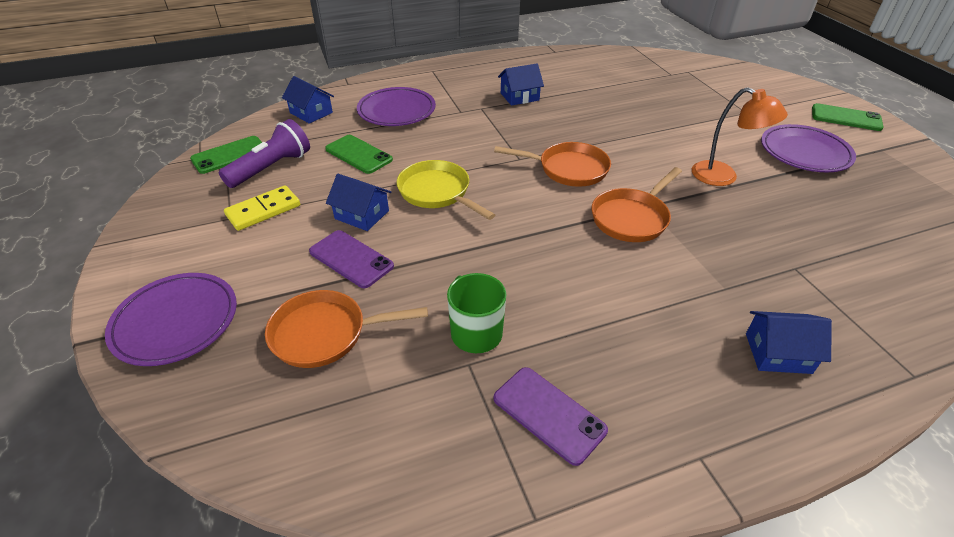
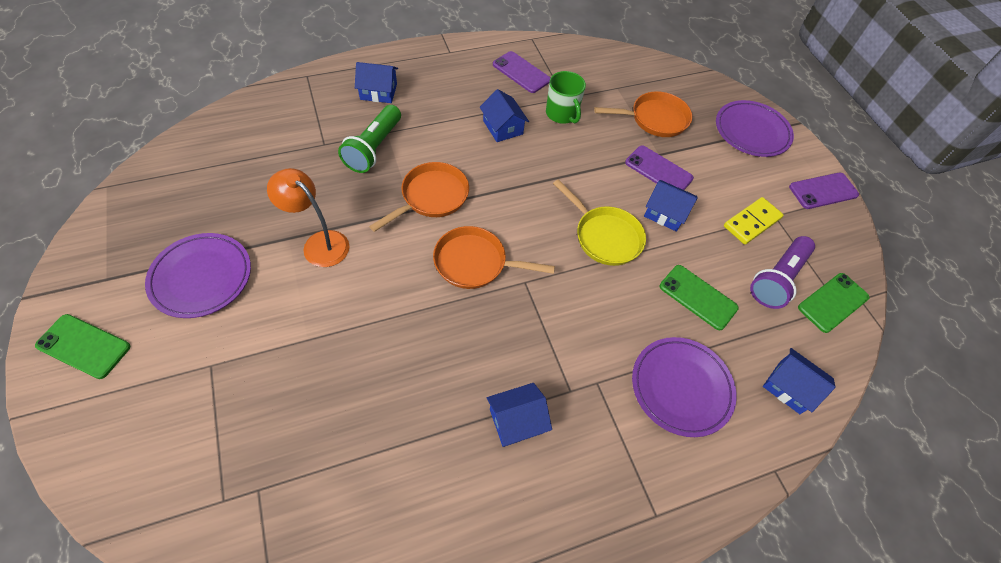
camera: 175 degrees right, 15 degrees up
(142, 246) = (823, 191): none -> purple phone
(565, 305) = (503, 127): none -> blue house
(728, 266) = (374, 148): none -> green flashlight

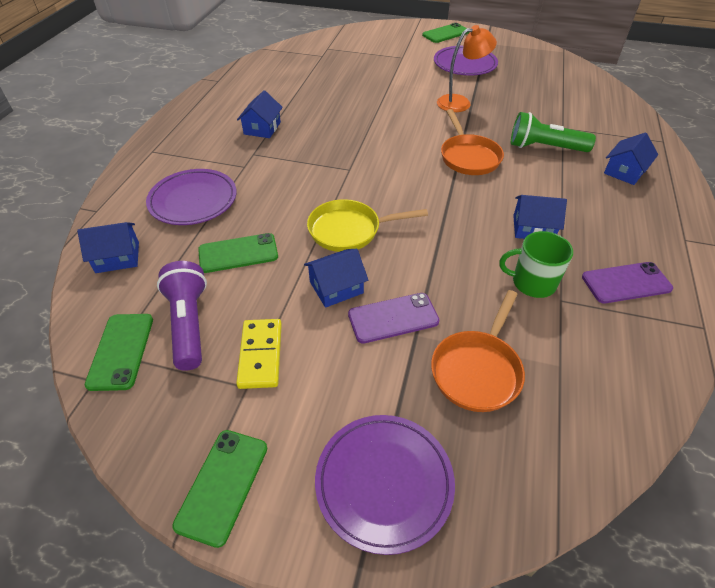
camera: 130 degrees right, 10 degrees down
(374, 148) = (544, 147): green flashlight -> green flashlight turned 45 degrees counterclockwise
(475, 263) = (387, 154): orange pan -> none
(823, 191) = (222, 485): purple phone -> green phone

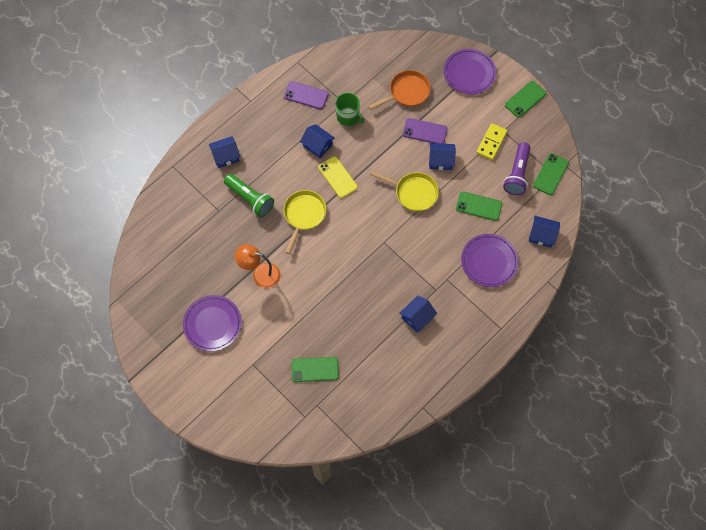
camera: 150 degrees left, 20 degrees up
(446, 33) = (183, 386): green phone -> green phone (315, 369)
(468, 157) = (304, 215): orange pan -> yellow pan
(468, 205) = (337, 177): none -> yellow phone

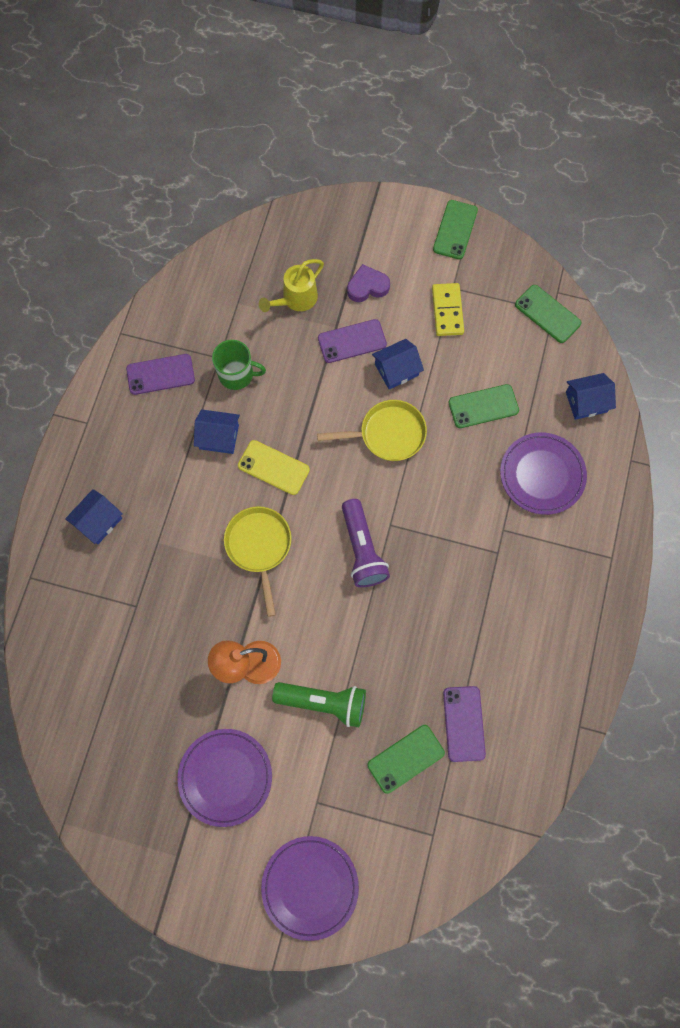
camera: 30 degrees left, 5 degrees up
(250, 199) = (170, 564): green flashlight -> green flashlight (323, 702)
(358, 369) = (464, 723): none -> purple phone
(407, 92) = (295, 299): orange pan -> yellow watering can
(417, 317) = (496, 604): blue house -> none
(453, 106) = (367, 286): none -> purple heart
(469, 73) = (362, 231): purple plate -> purple plate (310, 886)
(517, 174) = (505, 336): purple flashlight -> purple flashlight (362, 549)
(550, 174) = (547, 314): green phone -> green phone turned 45 degrees counterclockwise

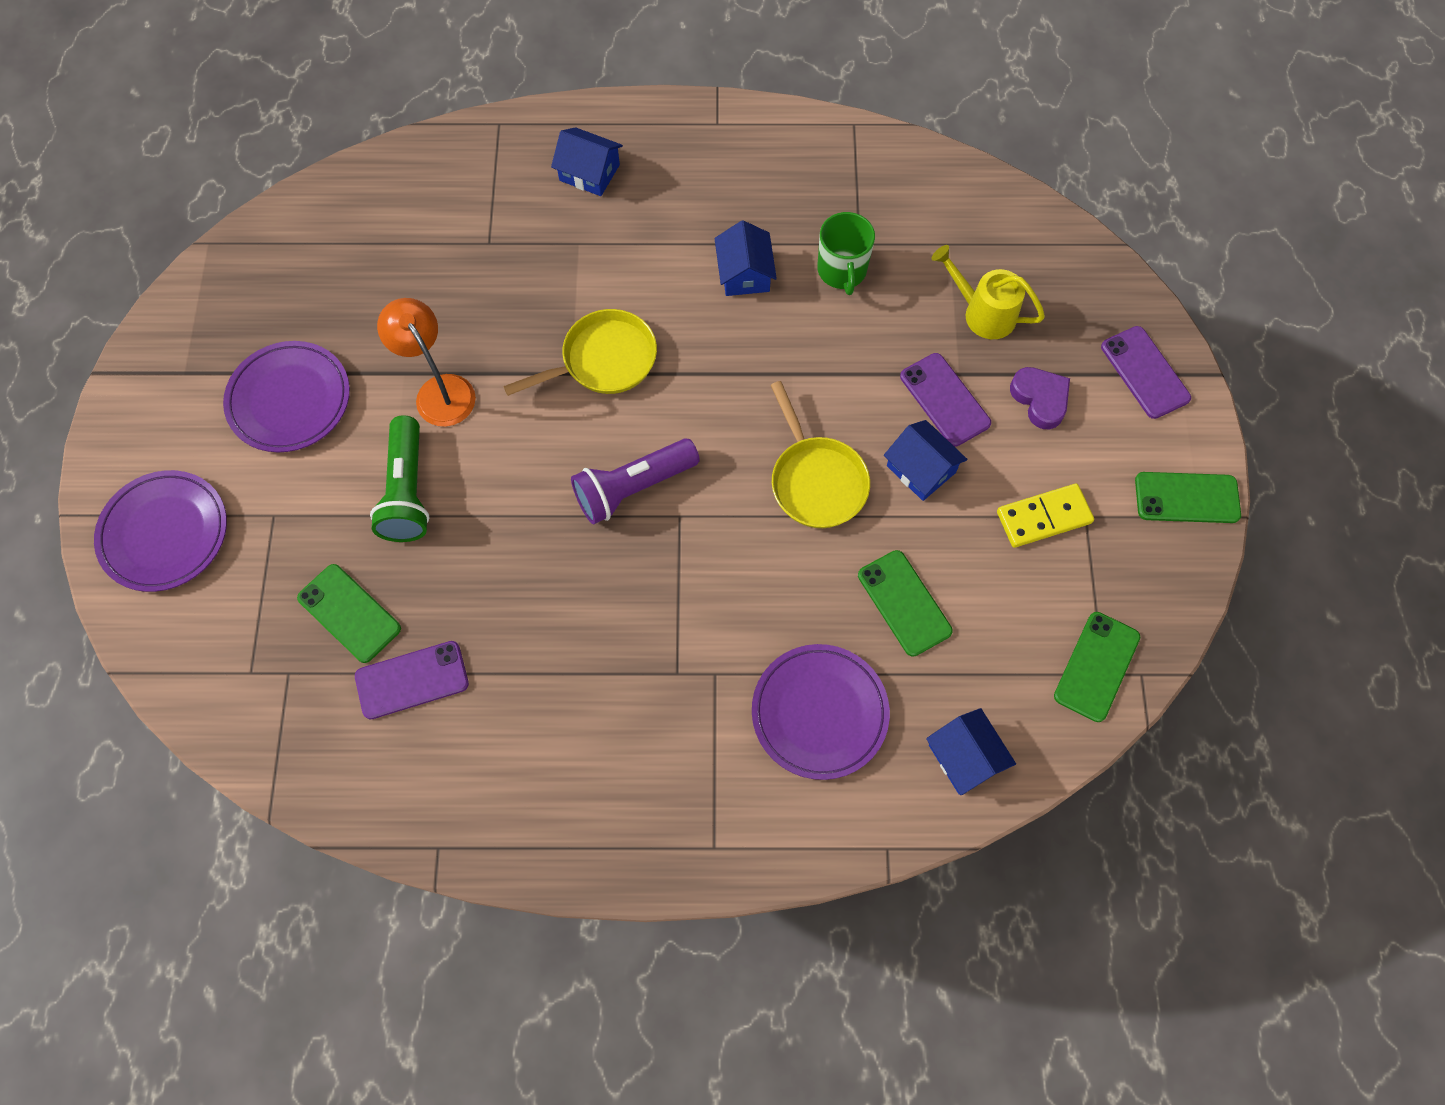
camera: 75 degrees right, 5 degrees down
(160, 374) = (811, 184): purple phone -> purple phone (1145, 372)
(273, 467) = (721, 349): yellow phone -> none

